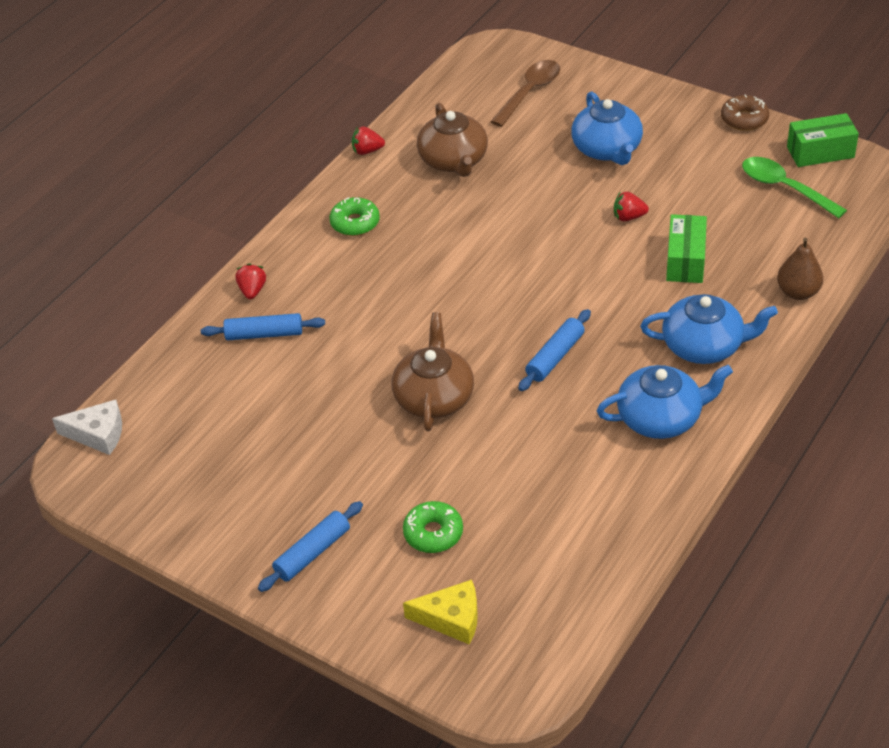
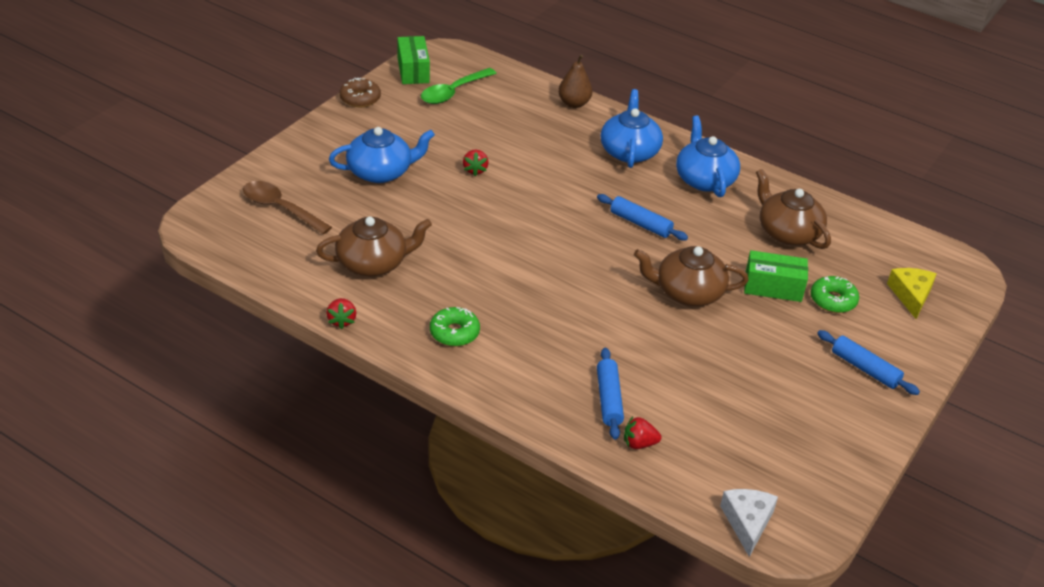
camera: 95 degrees left, 5 degrees down
(252, 291) = (546, 408): red strawberry -> red strawberry (639, 443)
(563, 497) = (787, 232): none -> brown teapot
(685, 260) = (533, 148): green box -> green box (773, 287)

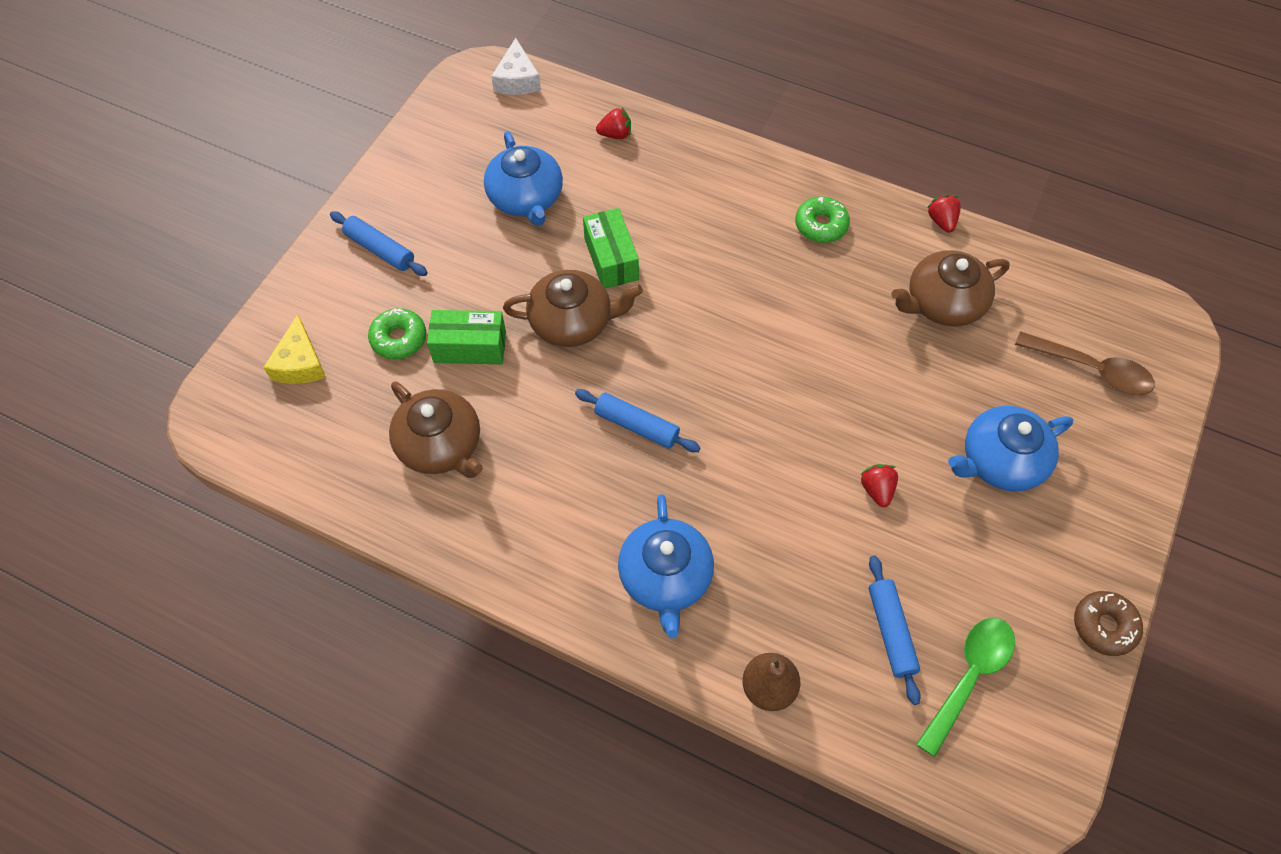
camera: 175 degrees right, 20 degrees up
(413, 70) = (1056, 728): green box -> green box (611, 259)
(608, 399) = (649, 175): blue rolling pin -> blue rolling pin (891, 632)
(704, 179) = (551, 533): blue teapot -> blue teapot (526, 198)

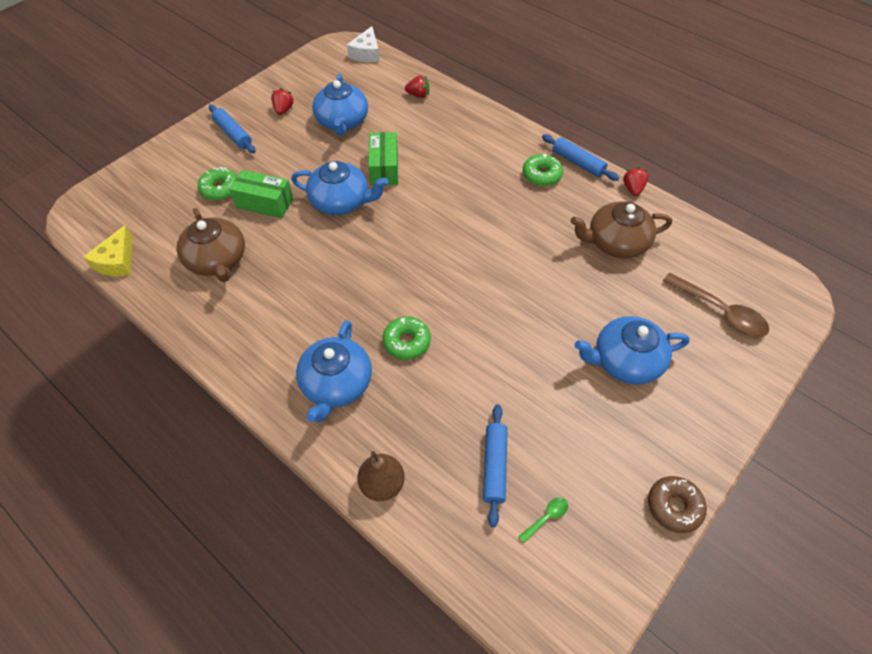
camera: 15 degrees right, 5 degrees down
(300, 363) = (150, 190): yellow cheese -> yellow cheese (117, 261)
(572, 322) = (341, 201): brown teapot -> blue teapot
(636, 426) = (358, 277): blue rolling pin -> blue rolling pin (577, 163)
(731, 500) = (407, 342): none -> green donut
(877, 490) = (520, 360): red strawberry -> red strawberry (283, 110)
(969, 677) = (546, 517): green spoon -> green spoon, size x0.46

